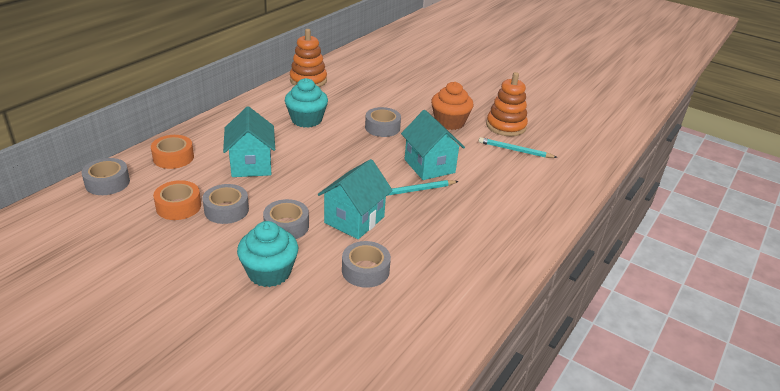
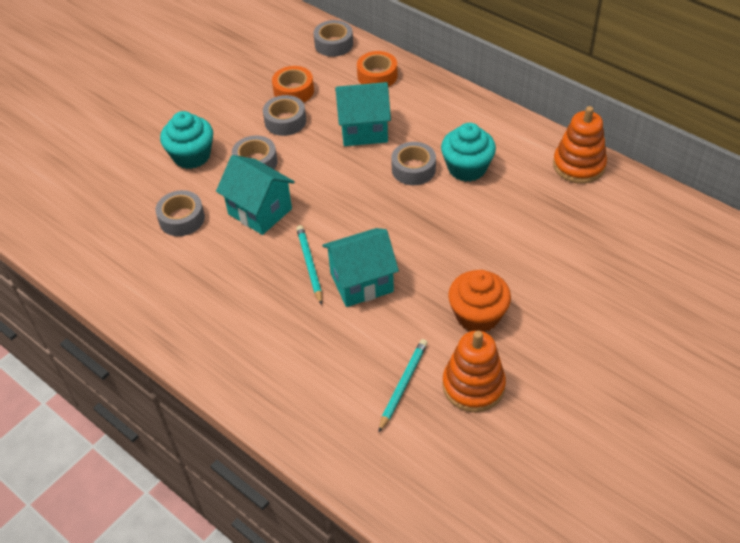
camera: 100 degrees right, 15 degrees up
(382, 127) = (454, 240): grey tape -> grey tape (413, 169)

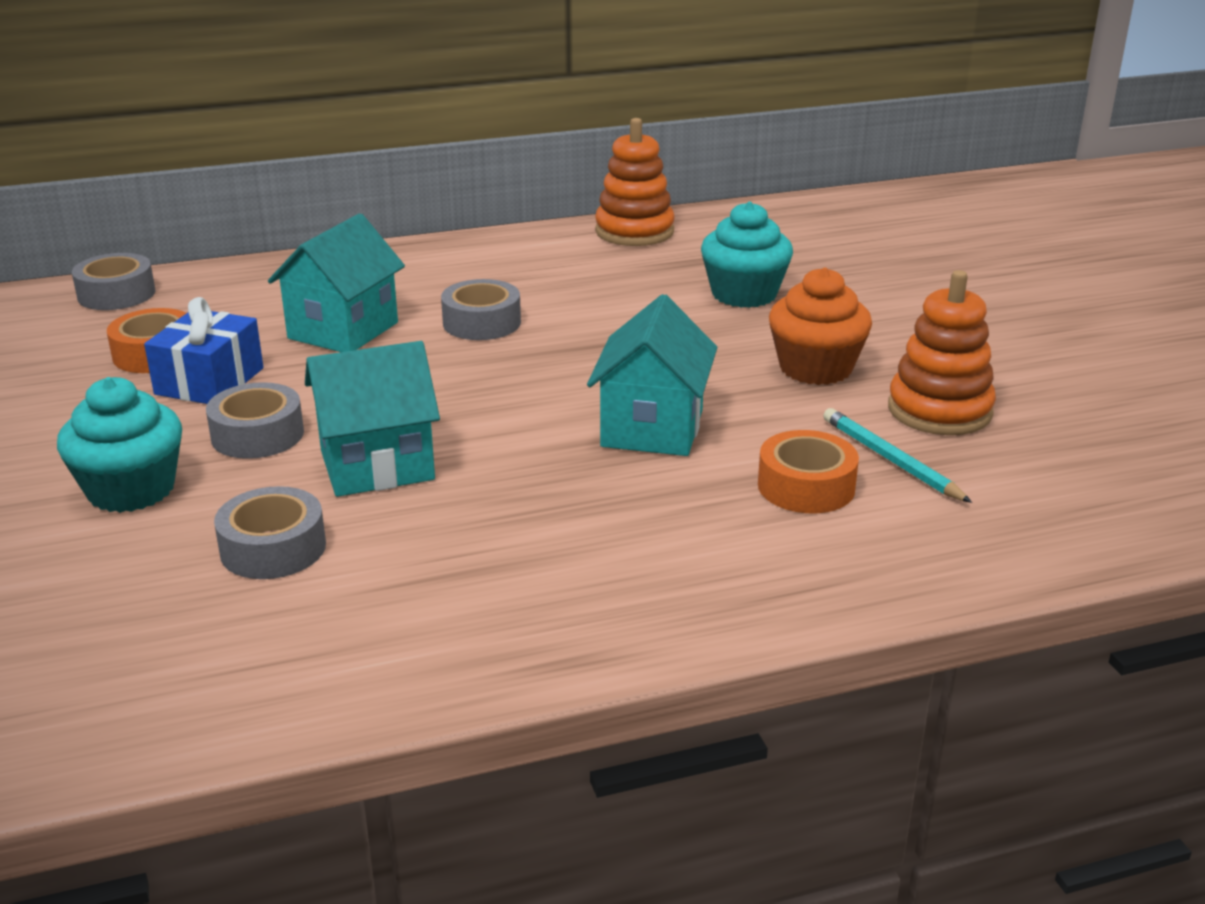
camera: 60 degrees left, 20 degrees down
(285, 121) = (209, 381): grey tape -> blue gift
(309, 265) = (560, 459): turquoise pencil -> none
(377, 76) = (249, 287): orange tape -> orange tape (806, 486)
(467, 168) = (536, 290): turquoise cupcake -> turquoise cupcake (744, 294)

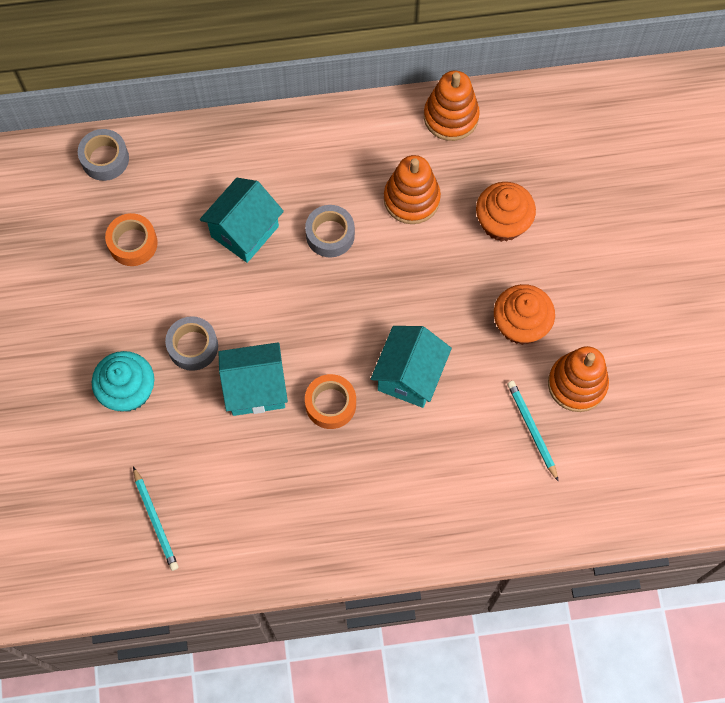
camera: 10 degrees right, 40 degrees up
(175, 639) = (155, 520): none -> turquoise pencil
(209, 381) = (165, 282): blue gift -> none
(273, 548) = (200, 456): grey tape -> none
(600, 288) = (411, 199): none -> orange stacking toy
(744, 294) = (502, 222): turquoise cupcake -> orange cupcake
(806, 486) = (478, 447): orange tape -> orange tape (330, 404)

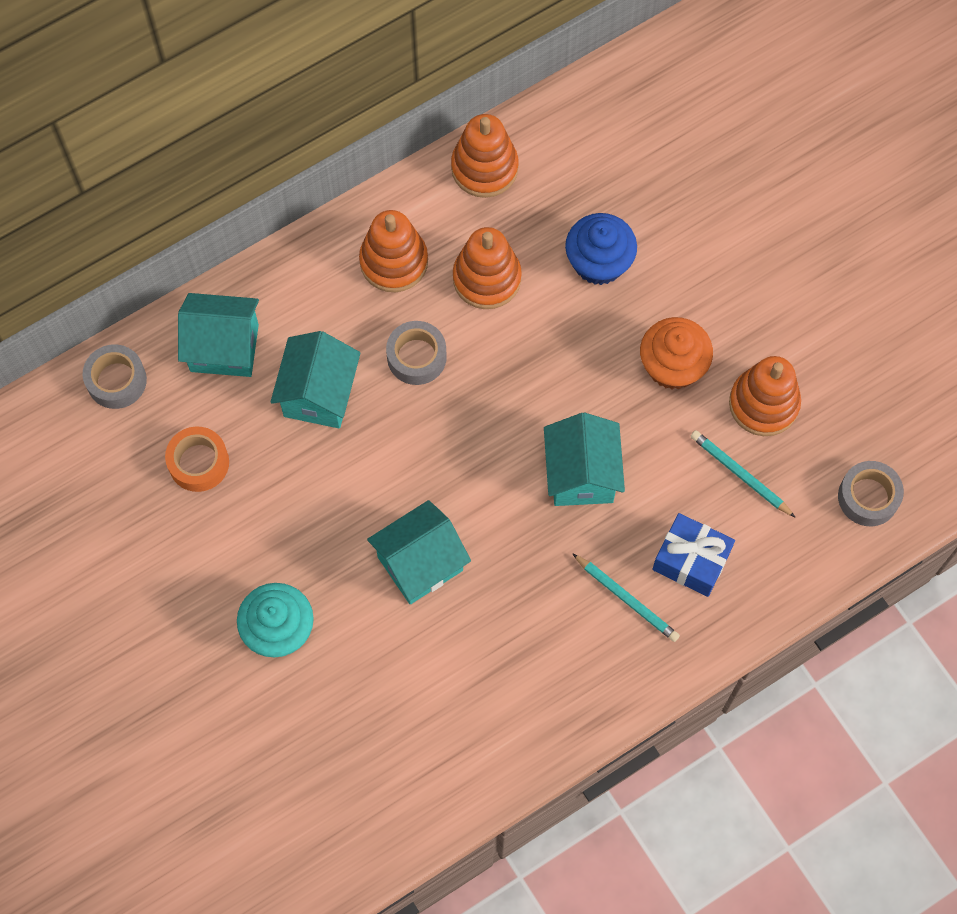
camera: 25 degrees left, 0 degrees up
(155, 520) = (383, 758): turquoise pencil -> turquoise pencil (627, 599)
(193, 168) = (224, 348): none -> turquoise house
(193, 346) = (326, 548): grey tape -> grey tape (868, 497)
(330, 404) = (511, 544): orange tape -> none
(348, 157) = (394, 261): none -> orange stacking toy
(461, 478) = (691, 561): none -> blue gift
(502, 222) = (599, 262): orange cupcake -> blue cupcake

